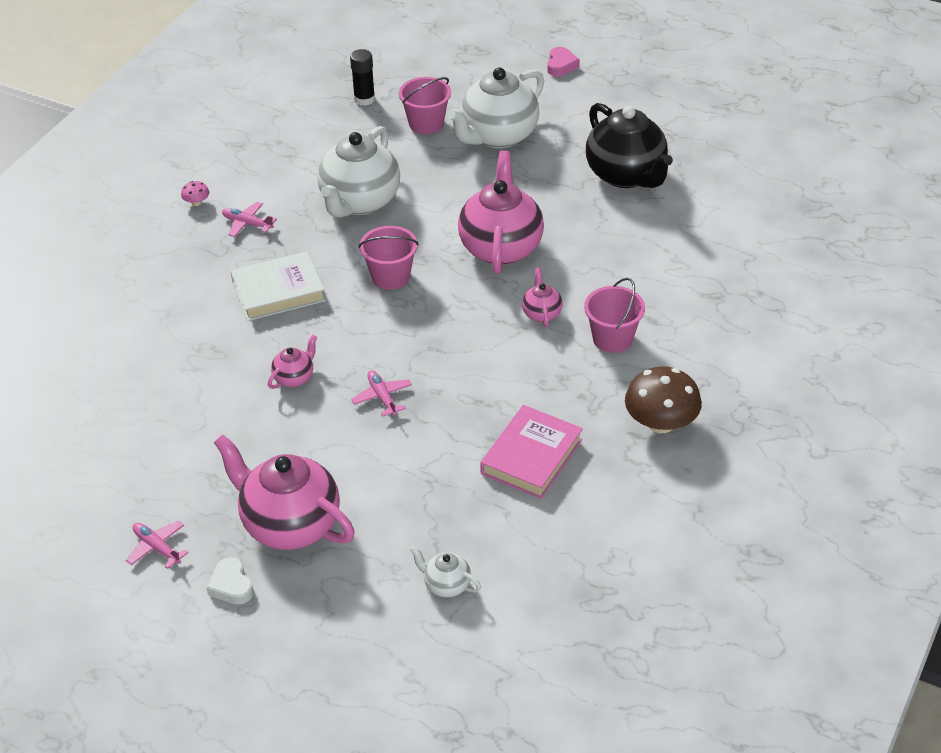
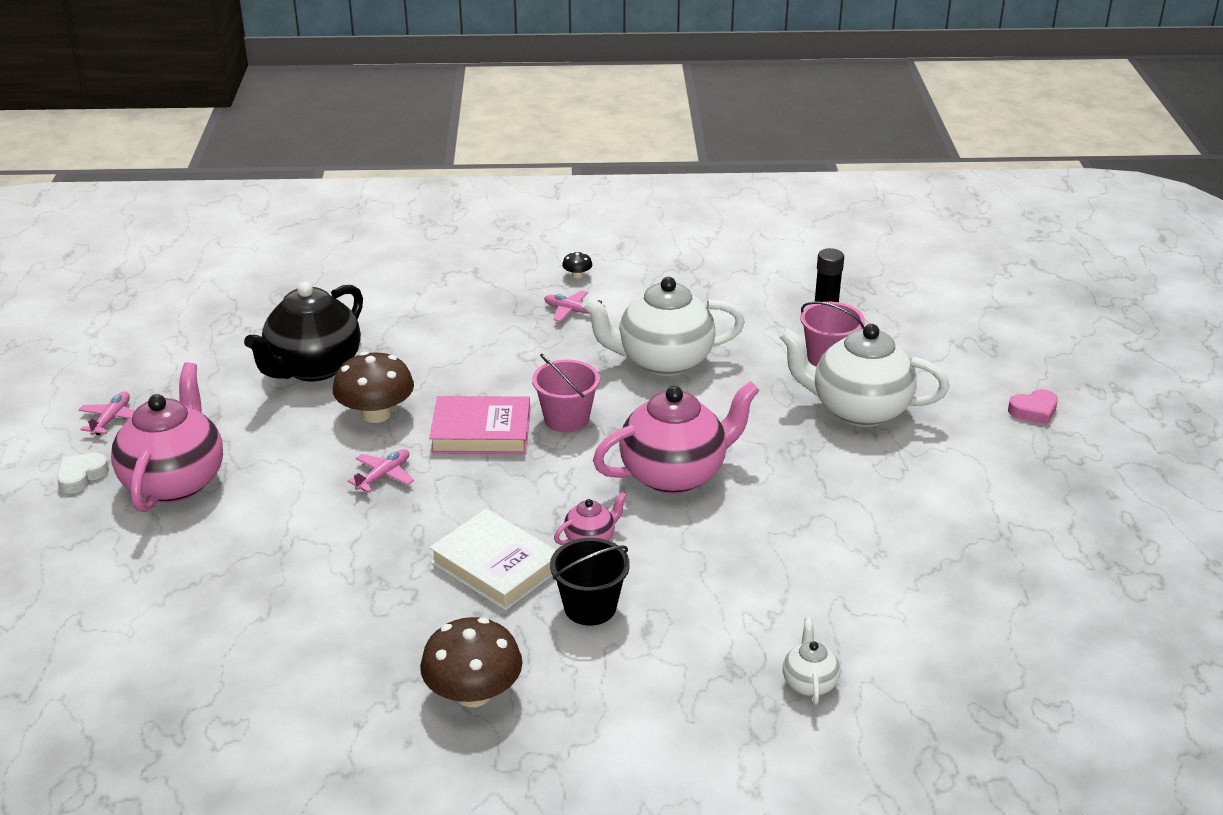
camera: 60 degrees right, 10 degrees down
(196, 202) = (577, 275): pink mushroom -> black mushroom
(247, 224) = (572, 311): pink plane -> pink plane turned 60 degrees counterclockwise
(278, 291) = (491, 362): white book -> white book (496, 565)
(294, 378) = (376, 414): pink teapot -> brown mushroom
(446, 585) = (137, 610): white teapot -> white teapot (809, 683)
(531, 456) = (357, 608): pink book -> pink book (481, 432)
(612, 338) = (590, 607): pink bucket -> black bucket
(626, 175) = (888, 524): black teapot -> black teapot (313, 368)

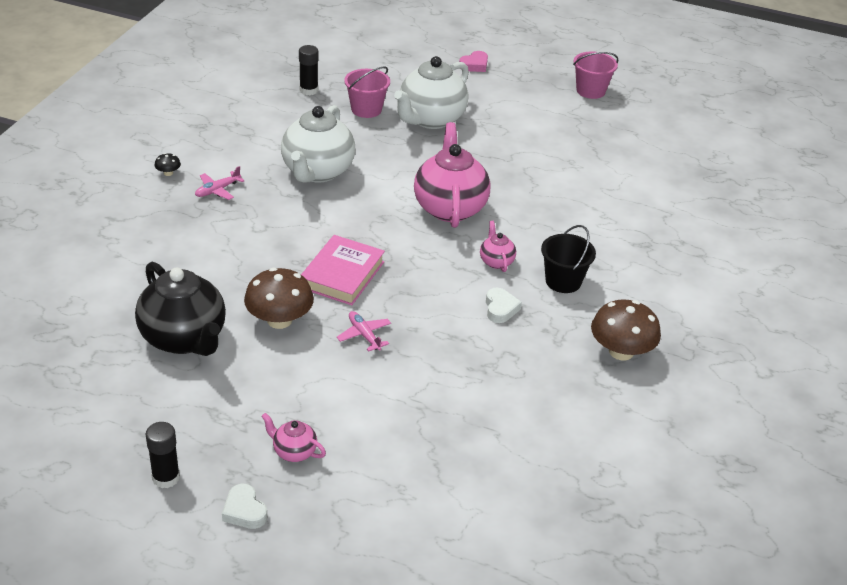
camera: 70 degrees left, 5 degrees up
(112, 419) = (166, 478): pink plane -> black glue stick
(175, 482) = (294, 452): pink teapot -> pink teapot, size x0.46
(496, 565) = (500, 309): white book -> white heart
(566, 419) = (355, 232): pink bucket -> pink bucket (590, 91)
(809, 683) = (667, 223): white teapot -> none
(1033, 411) = (474, 65): pink heart -> pink heart turned 45 degrees clockwise

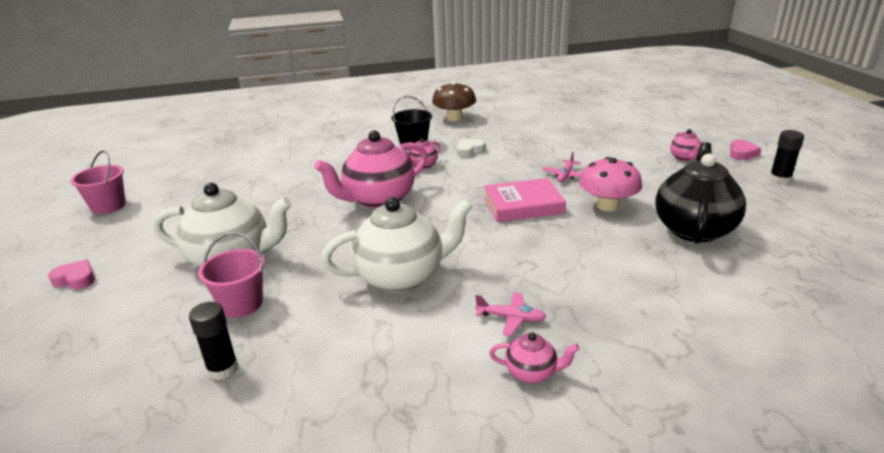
camera: 120 degrees left, 10 degrees down
(168, 173) = (532, 373): black mushroom -> pink teapot
(244, 511) = (741, 153): white heart -> pink heart
(279, 320) = (607, 205): brown mushroom -> pink mushroom

